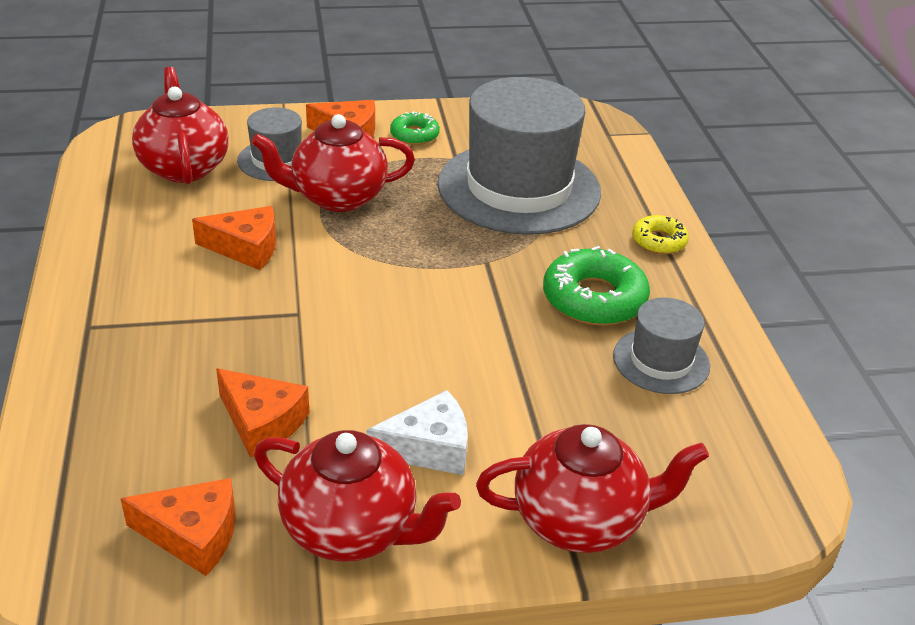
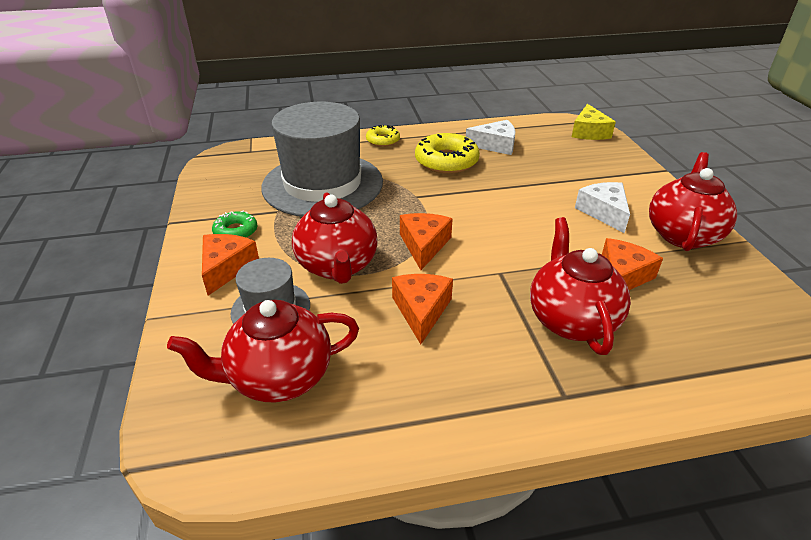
camera: 90 degrees left, 0 degrees up
(193, 535) = (733, 293): orange cheese -> orange cheese (424, 245)
(580, 520) = (625, 169): red teapot -> red teapot (571, 320)
(594, 298) = (446, 161): green donut -> yellow donut
(661, 361) = (495, 145): grey hat -> white cheese
(748, 508) = (589, 132): none -> yellow cheese

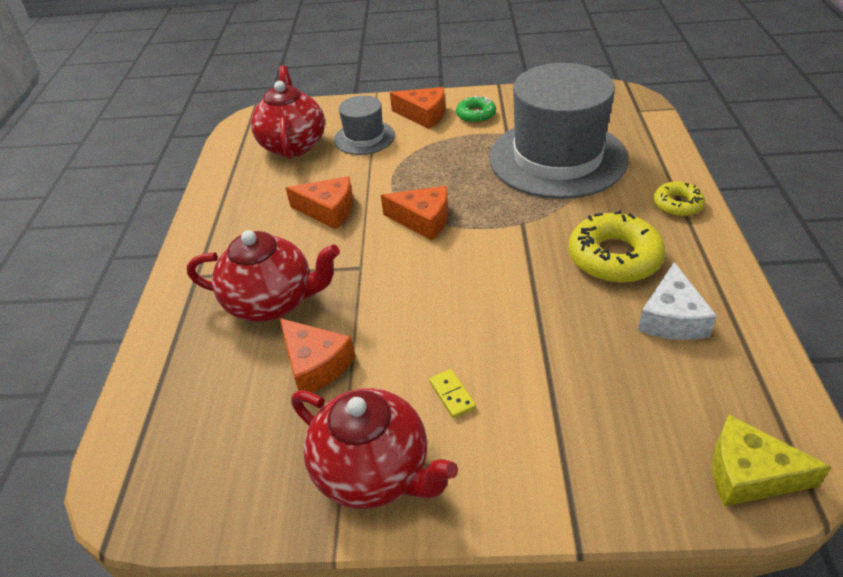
camera: 105 degrees right, 5 degrees up
(337, 266) = (406, 168): red teapot -> none
(604, 212) = (452, 395): white cheese -> yellow domino

